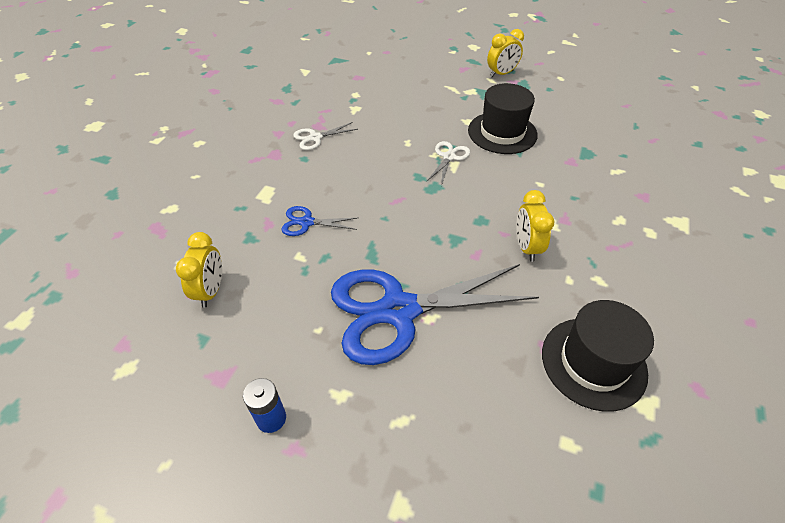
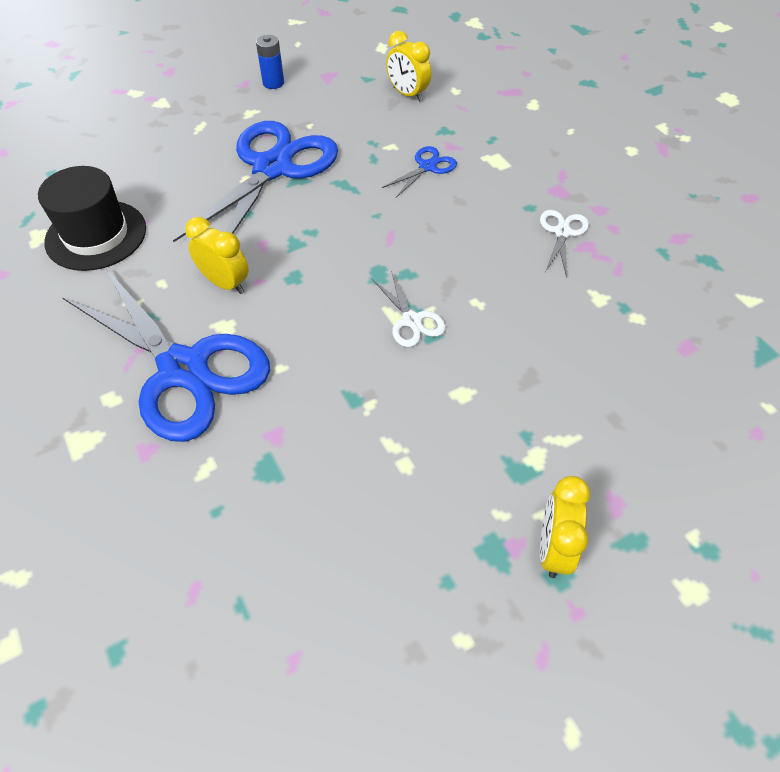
camera: 130 degrees right, 5 degrees up
(502, 132) = (402, 411): black hat -> none
(595, 218) = (183, 369): none -> blue scissors

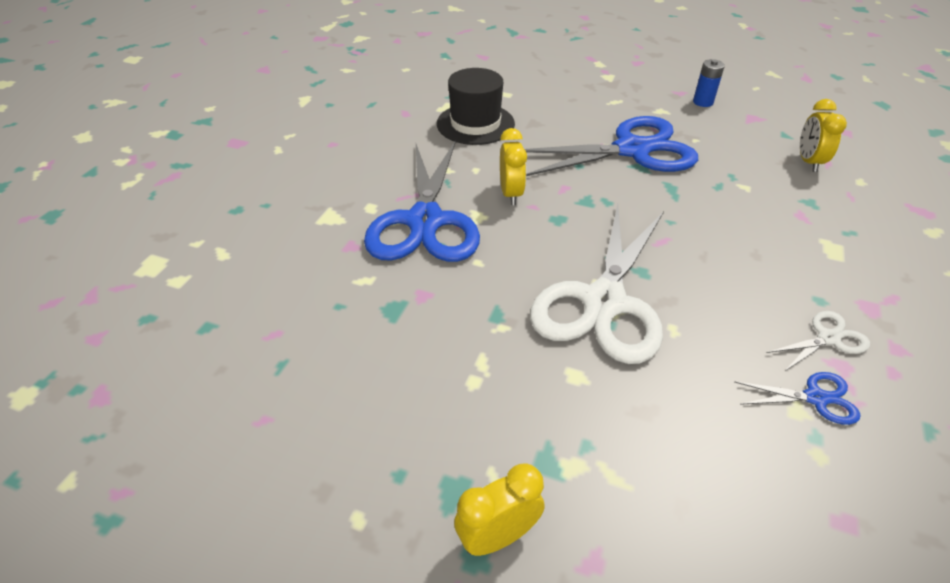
camera: 50 degrees right, 10 degrees down
(411, 320) = (604, 302): white scissors -> white scissors, size x2.35
(427, 167) = (758, 217): blue scissors -> blue scissors (815, 398)

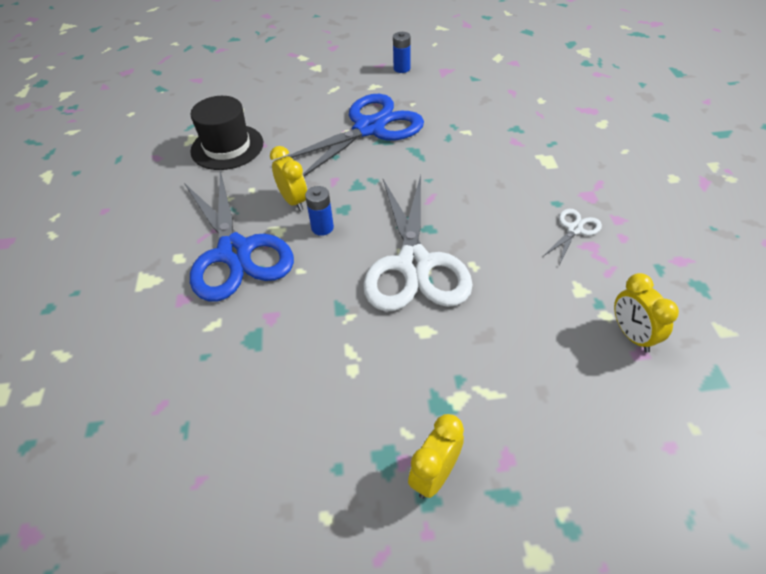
camera: 25 degrees left, 5 degrees up
(525, 229) = (322, 228): none -> blue battery
(808, 162) = (500, 96): yellow clock -> yellow clock (632, 335)
(815, 398) = (586, 276): blue scissors -> none

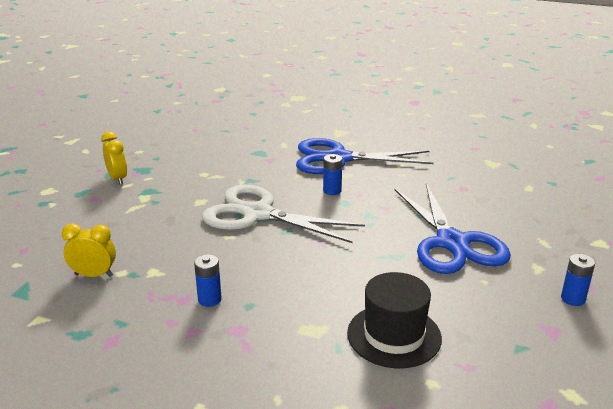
camera: 115 degrees right, 20 degrees down
(227, 147) = (469, 174): black hat -> black hat (394, 335)
(294, 201) = (373, 187): yellow clock -> none
(574, 229) = (209, 299): white scissors -> blue battery

